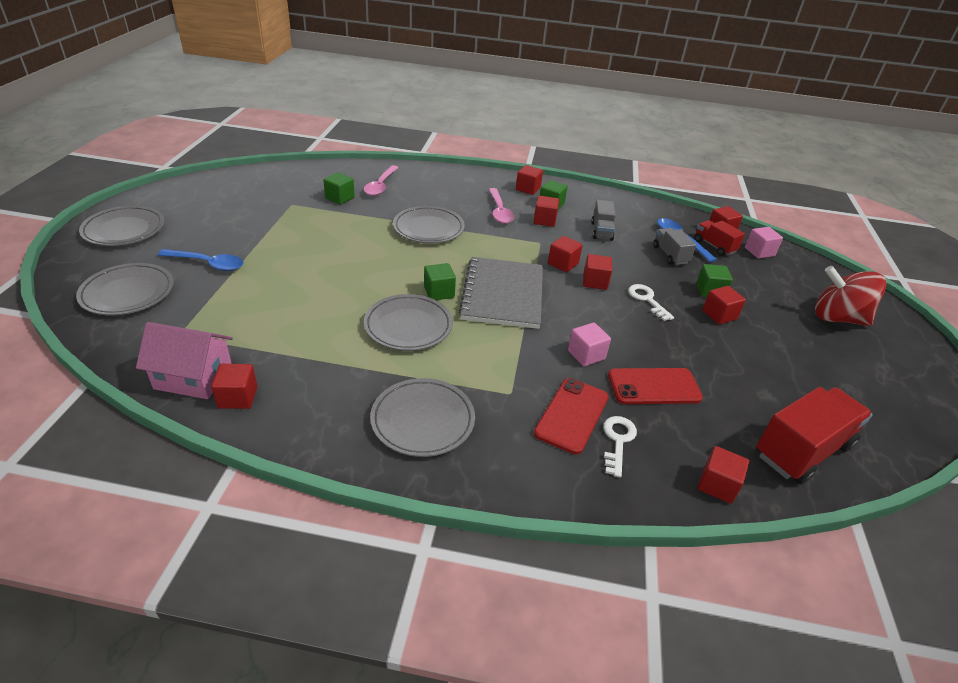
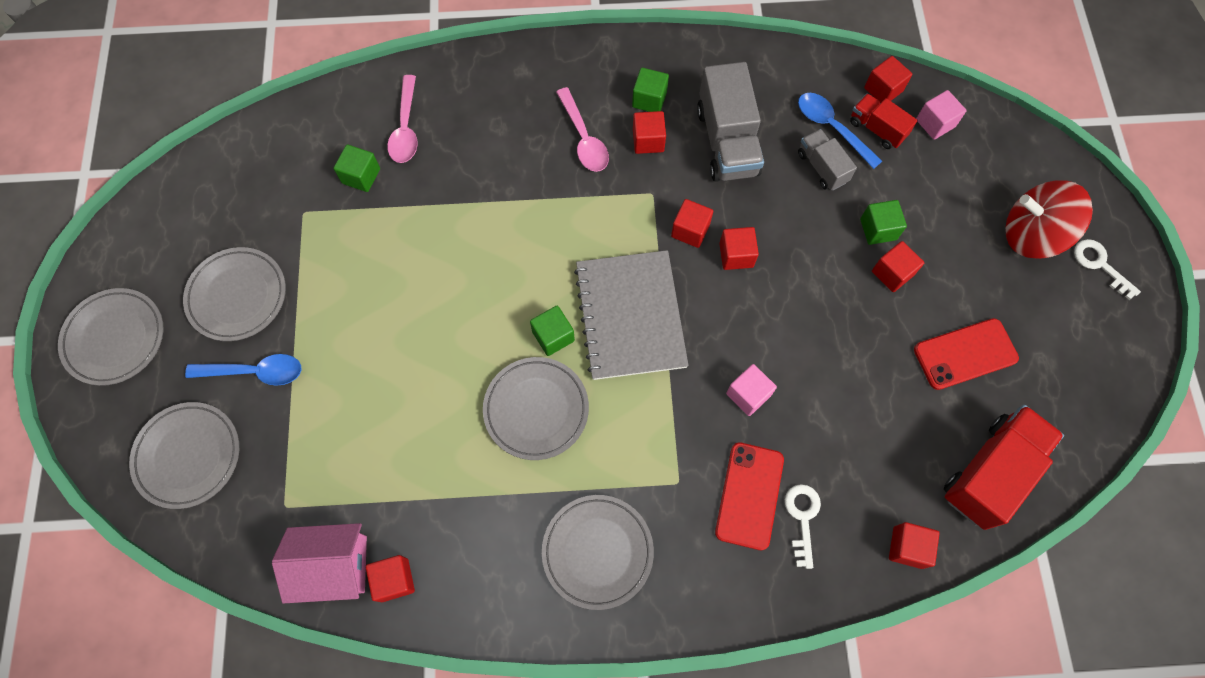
camera: 10 degrees left, 30 degrees up
(428, 228) = (501, 209): grey plate -> grey plate (237, 296)
(528, 189) = (609, 69): red cube -> none
(601, 231) = (727, 142): grey truck -> grey truck, size x1.79
(647, 300) = (804, 271): white key -> white key (1099, 265)
(654, 386) = (829, 424): red phone -> red phone (965, 354)

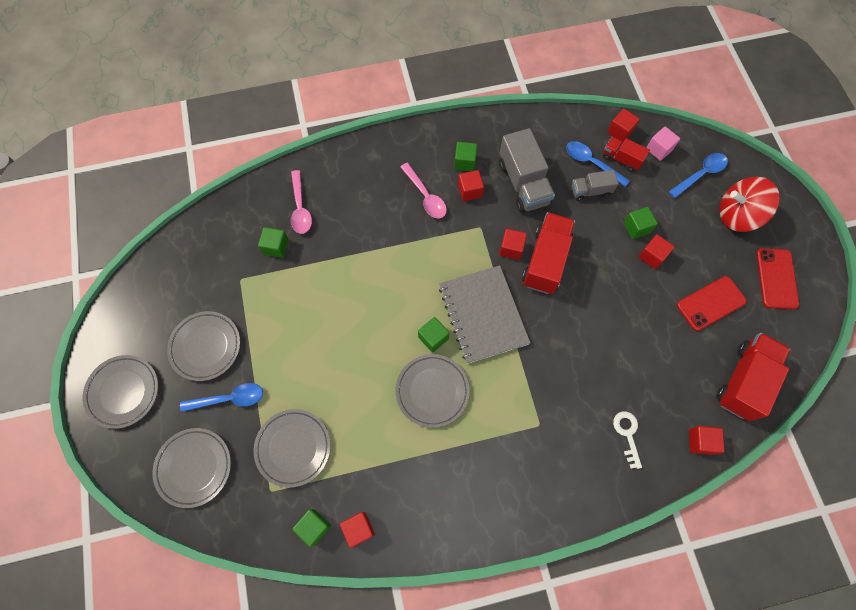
camera: 10 degrees left, 0 degrees up
(333, 566) = (314, 527): pink house -> green cube
(597, 552) = (495, 483): grey plate -> grey plate (293, 448)
(736, 255) = (545, 261): red cube -> red truck
(748, 394) = (573, 356): pink cube -> none
(749, 495) = (589, 425): red phone -> red phone (776, 278)
(822, 167) = (590, 191): grey truck -> grey truck turned 60 degrees counterclockwise
(989, 168) = (700, 174): none -> blue spoon
(1099, 265) = (785, 228): white key -> none

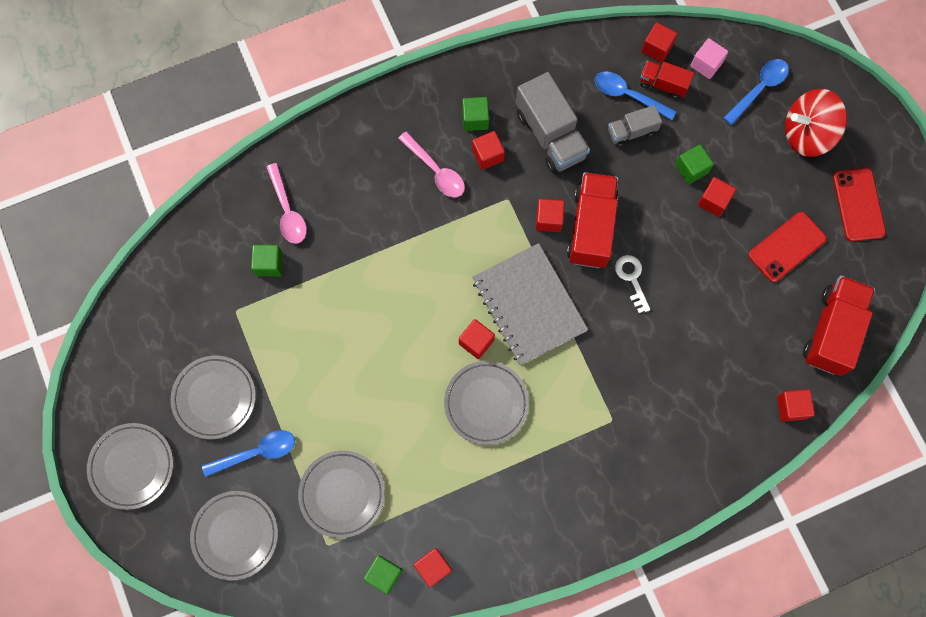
camera: 10 degrees left, 5 degrees up
(433, 338) = (476, 342): green cube -> red cube
(627, 434) = (710, 413): white key -> white key (632, 278)

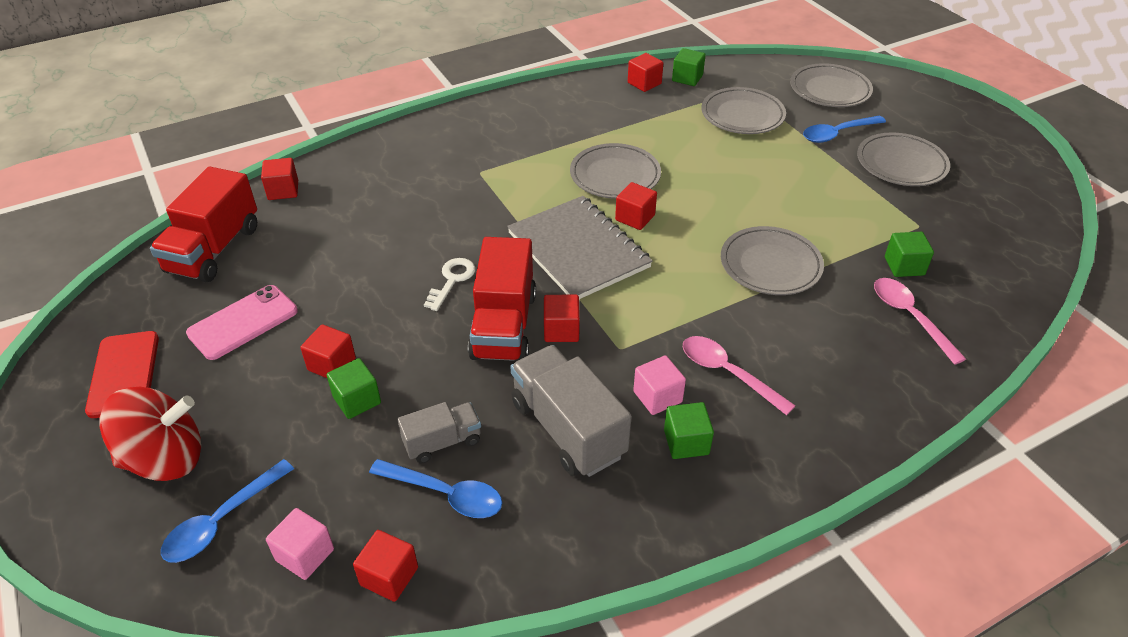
camera: 175 degrees right, 30 degrees down
(132, 466) = (952, 120): grey plate -> grey plate (770, 265)
(488, 155) = (657, 397): red cube -> pink cube
(632, 278) = (452, 280): white key -> white key turned 135 degrees counterclockwise
(663, 84) = (385, 515): red truck -> none
(787, 247) = (243, 322): red phone -> pink phone

